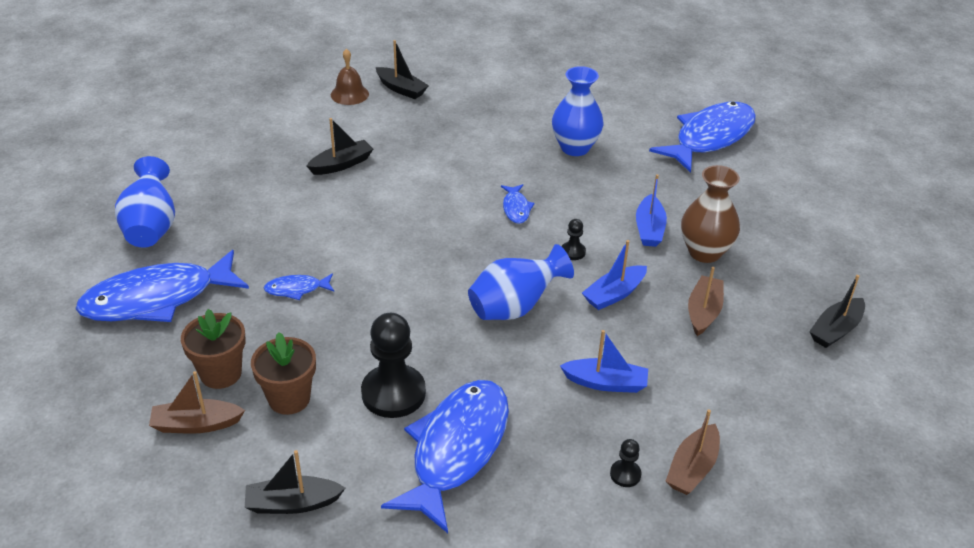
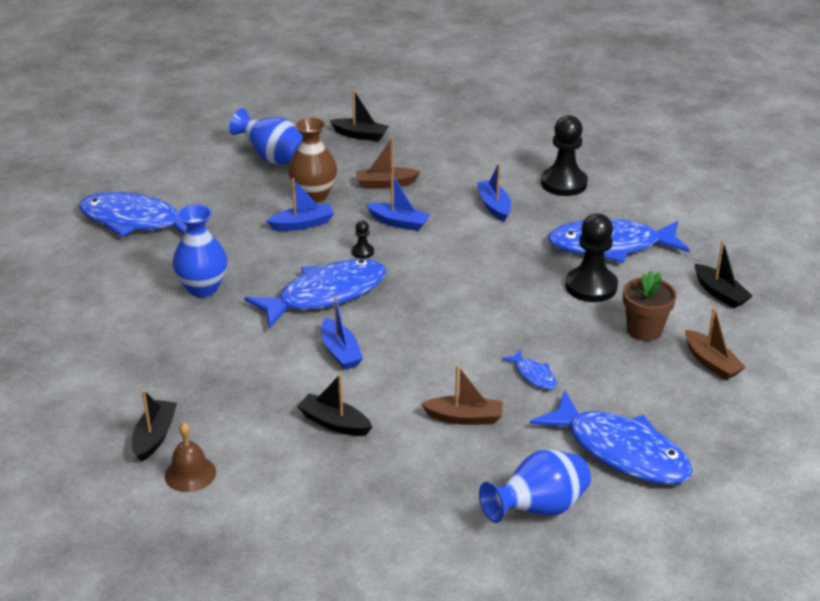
camera: 115 degrees left, 5 degrees down
(221, 373) = (657, 373): brown flower pot -> none
(426, 192) = (340, 352): none -> blue boat
(515, 307) = (453, 261): blue vase -> blue vase (273, 158)
(516, 208) = (325, 295): blue fish -> blue fish, size x2.32
(625, 474) = (564, 183): black pawn -> black pawn, size x2.22
(692, 468) = (535, 163): brown boat -> brown boat (464, 418)

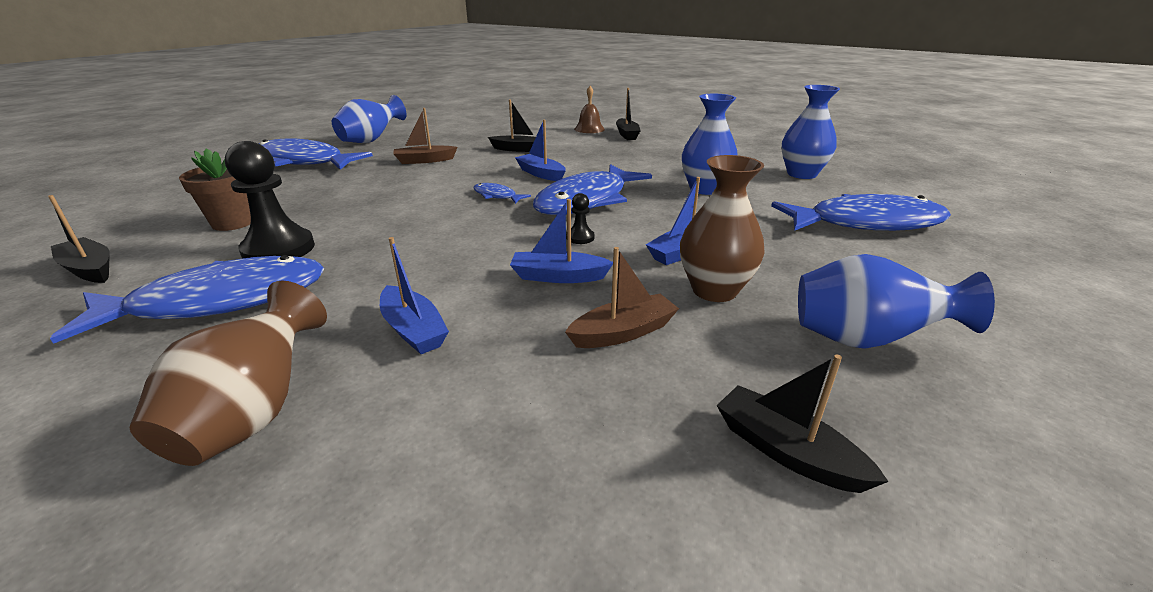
camera: 160 degrees right, 5 degrees down
(78, 291) = (801, 174): none -> blue vase
(360, 135) = (786, 451): black boat -> black boat turned 45 degrees clockwise
(533, 375) = (366, 183): blue fish -> blue fish (497, 196)
(564, 183) = (253, 415): black pawn -> brown vase
(711, 362) = (175, 210): brown boat -> none

